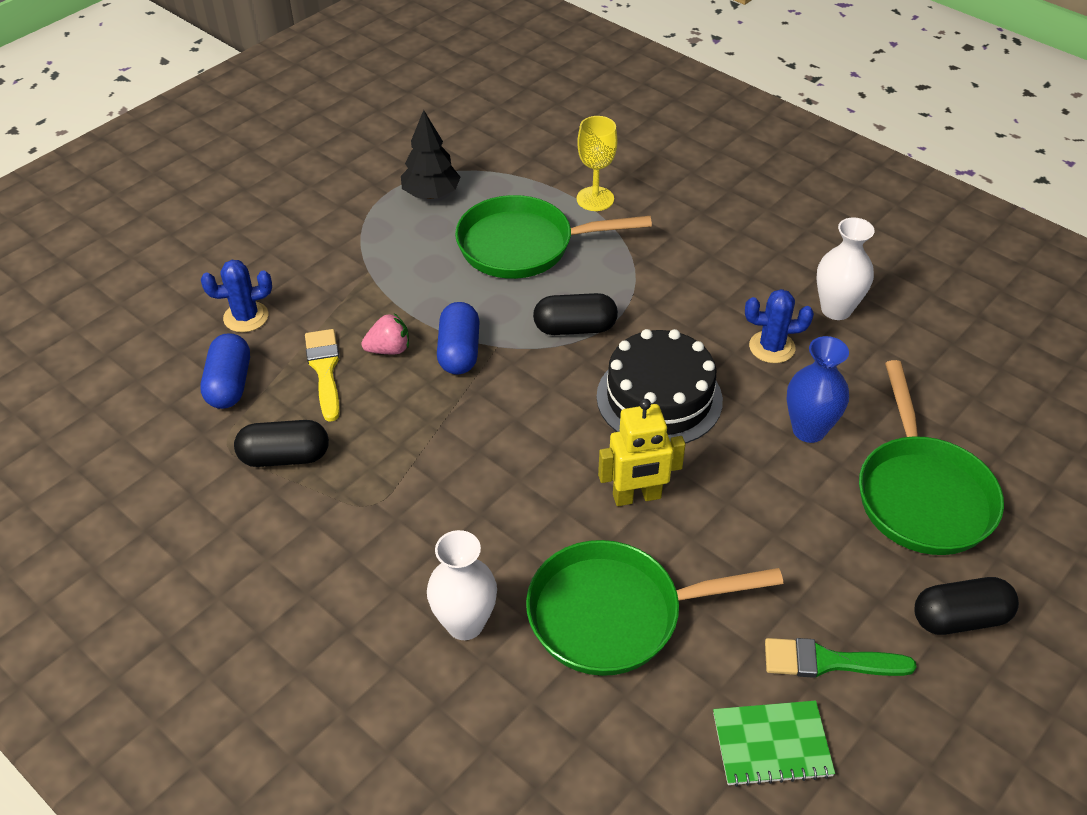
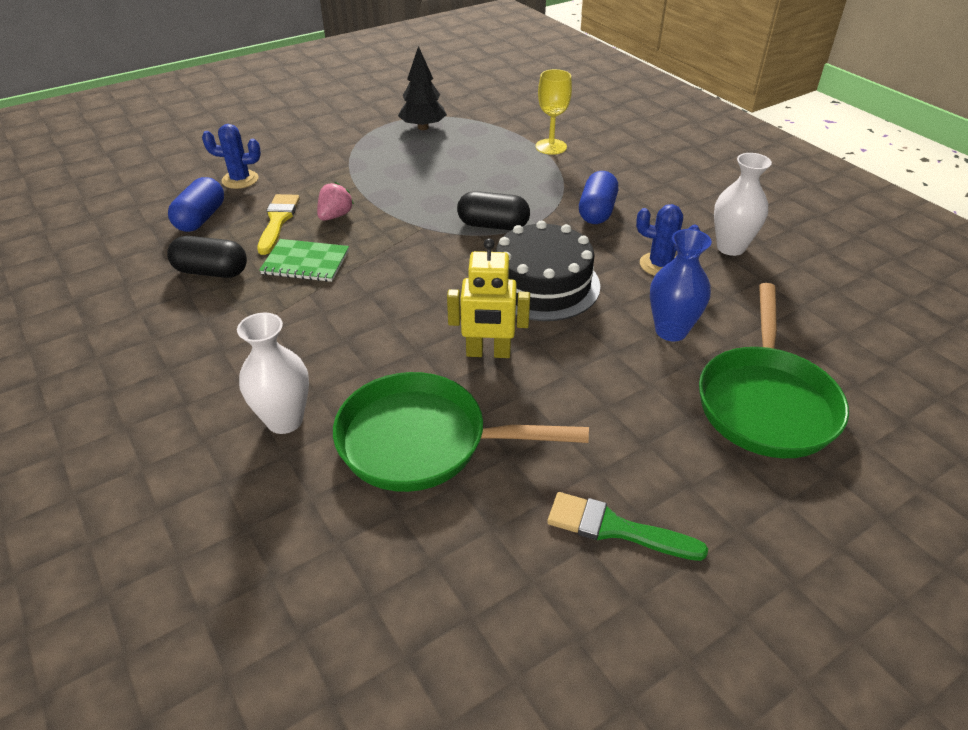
camera: 15 degrees right, 5 degrees down
(389, 349) = (335, 216): pink strawberry -> pink strawberry turned 60 degrees counterclockwise
(459, 352) = (390, 226): blue capsule -> blue capsule (597, 211)
(523, 245) = (478, 167): green pan -> none
(771, 744) = (525, 593): green notebook -> green notebook (305, 262)
(960, 618) = (771, 519): black capsule -> none

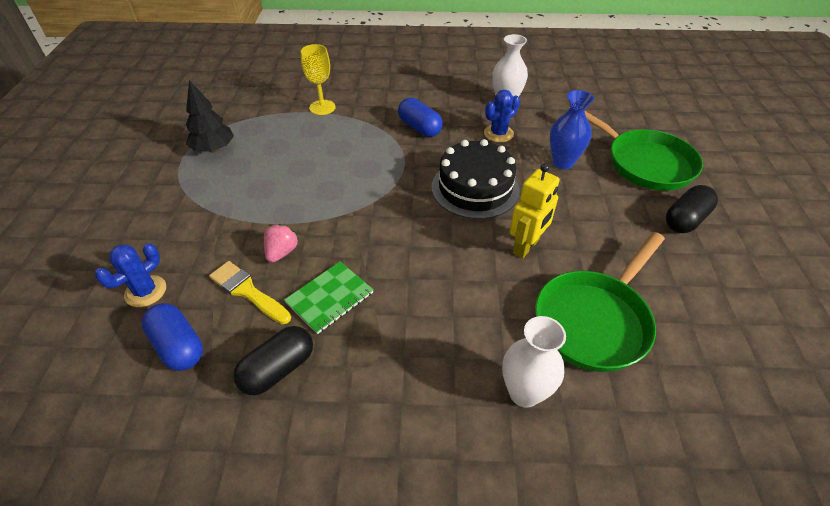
camera: 55 degrees left, 5 degrees up
(335, 216) = (282, 252): pink strawberry -> pink strawberry turned 45 degrees clockwise
(493, 225) = (387, 177): black capsule -> black capsule (685, 220)
(615, 528) = (713, 268): green brush -> none

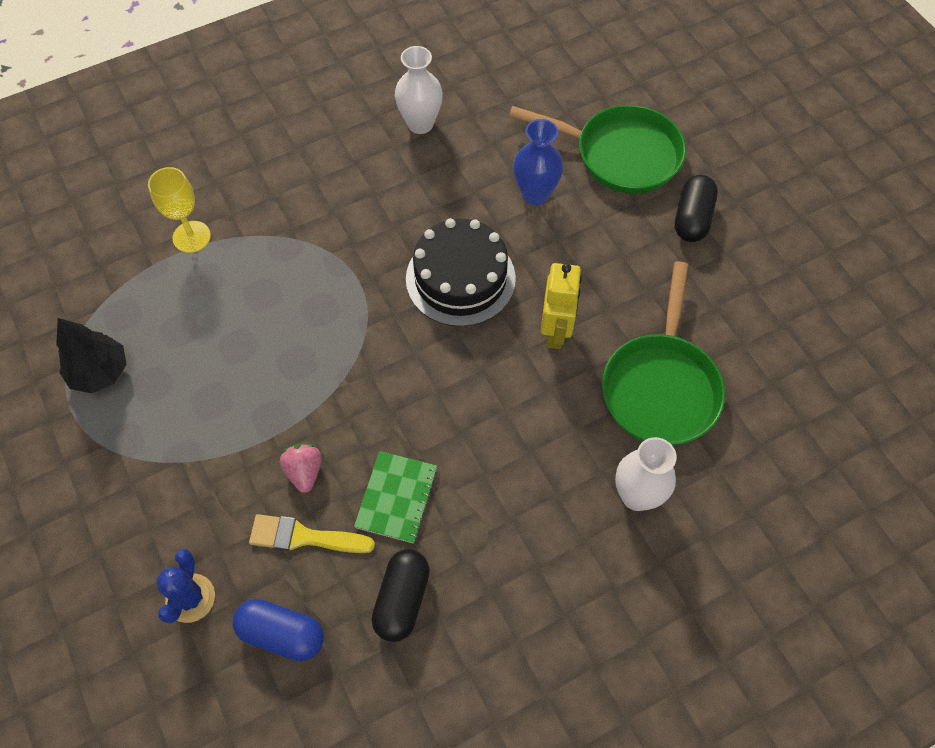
camera: 30 degrees left, 15 degrees up
(419, 128) = (341, 215): blue capsule -> none
(498, 134) = (440, 182): blue cactus -> none

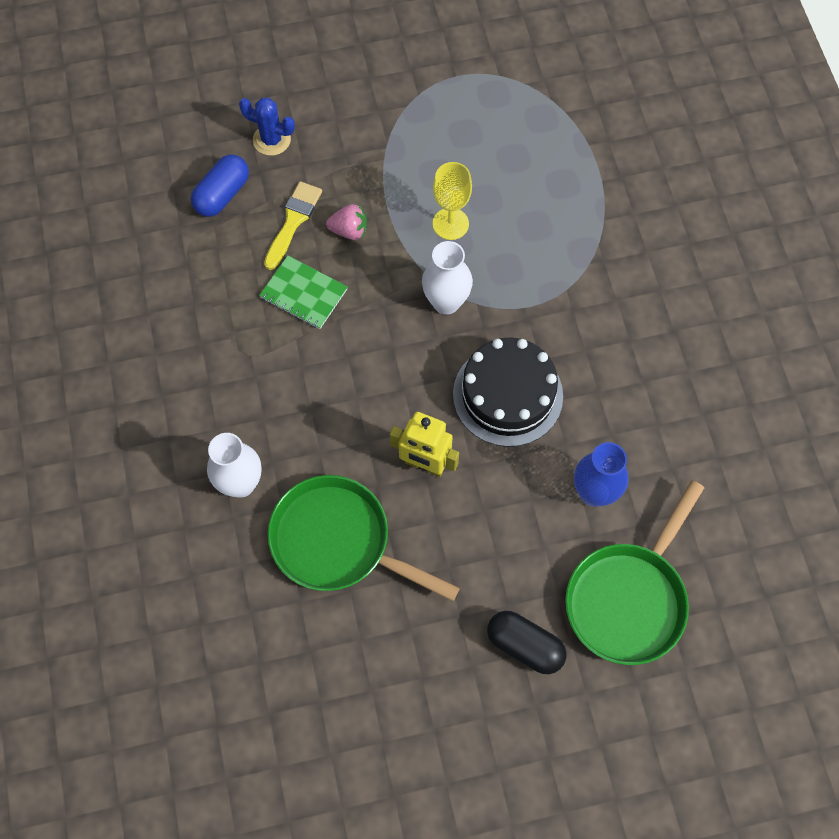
camera: 105 degrees right, 5 degrees up
(100, 372) = (487, 98): black tree -> none
(191, 237) = (613, 178): yellow goblet -> yellow goblet (450, 224)
(402, 599) = (218, 280): black capsule -> none
(420, 124) = (714, 403): white vase -> white vase (446, 302)

